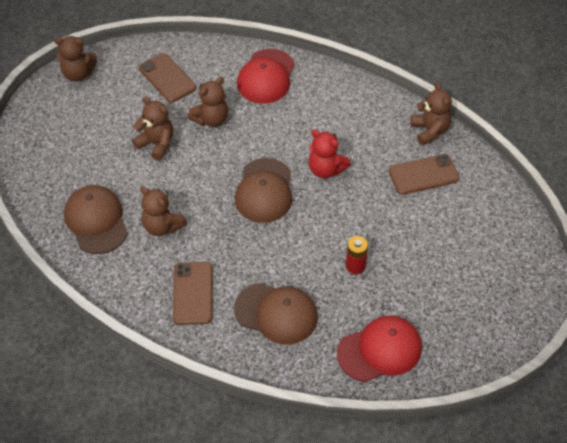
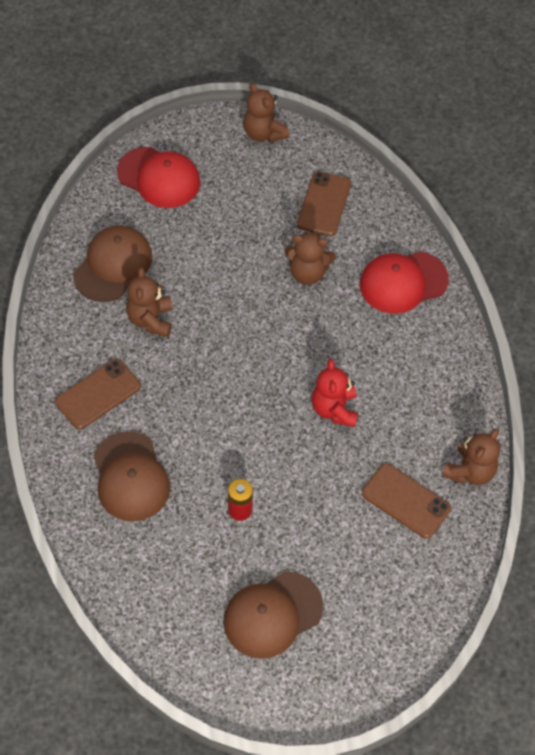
camera: 50 degrees right, 5 degrees up
(156, 144) = (238, 250): brown teddy bear -> none
(264, 191) = (262, 374): brown cap -> brown cap (272, 615)
(380, 350) = (159, 593): red cap -> red cap (159, 178)

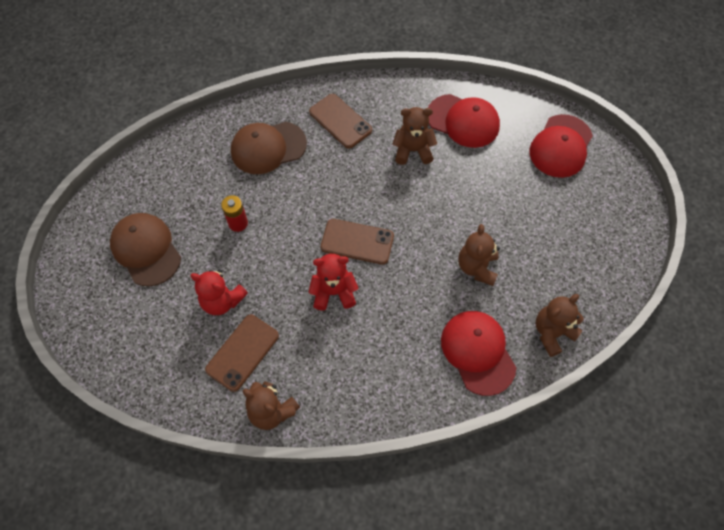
camera: 90 degrees right, 5 degrees up
(113, 265) = (463, 121): brown cap -> red cap
(263, 133) = (632, 225): brown teddy bear -> brown teddy bear (552, 333)
(324, 204) = (559, 280): brown phone -> brown phone (357, 242)
(343, 524) = (222, 301): none -> red teddy bear

